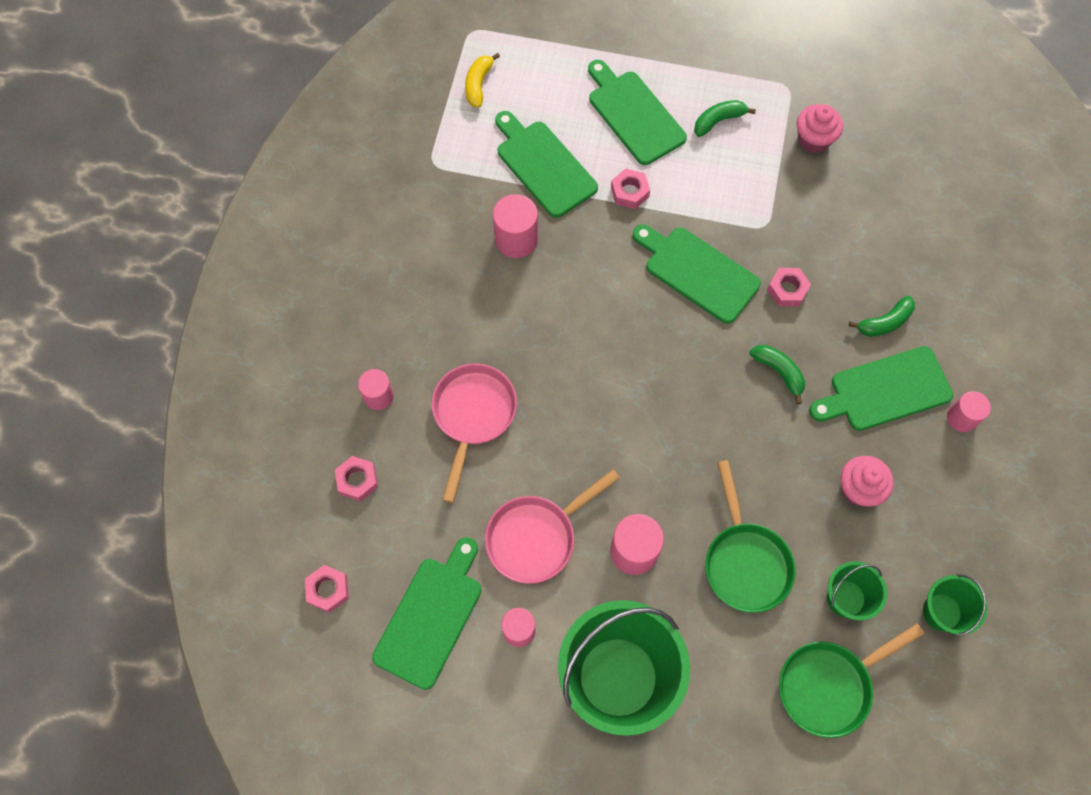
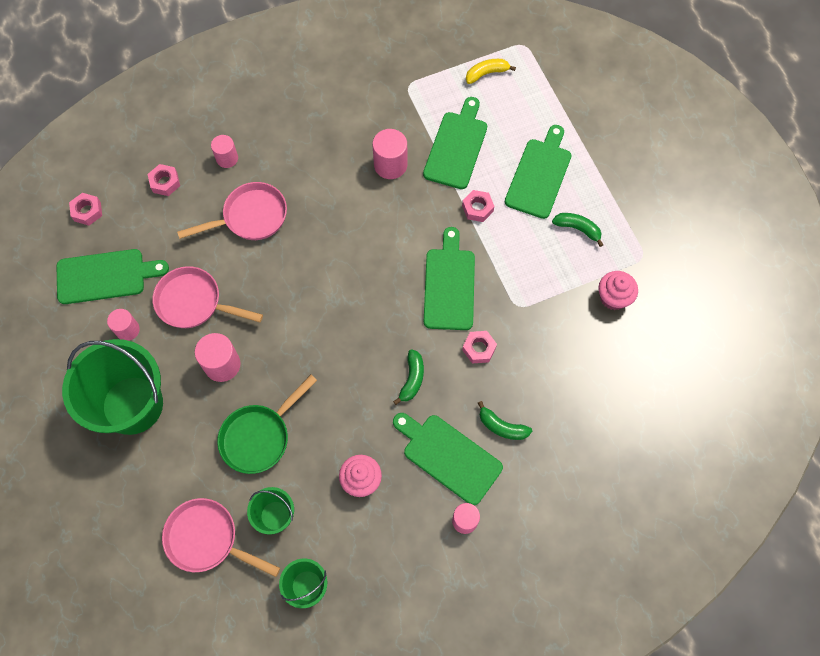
camera: 55 degrees right, 0 degrees up
(829, 685) = (207, 539): green pan -> pink pan

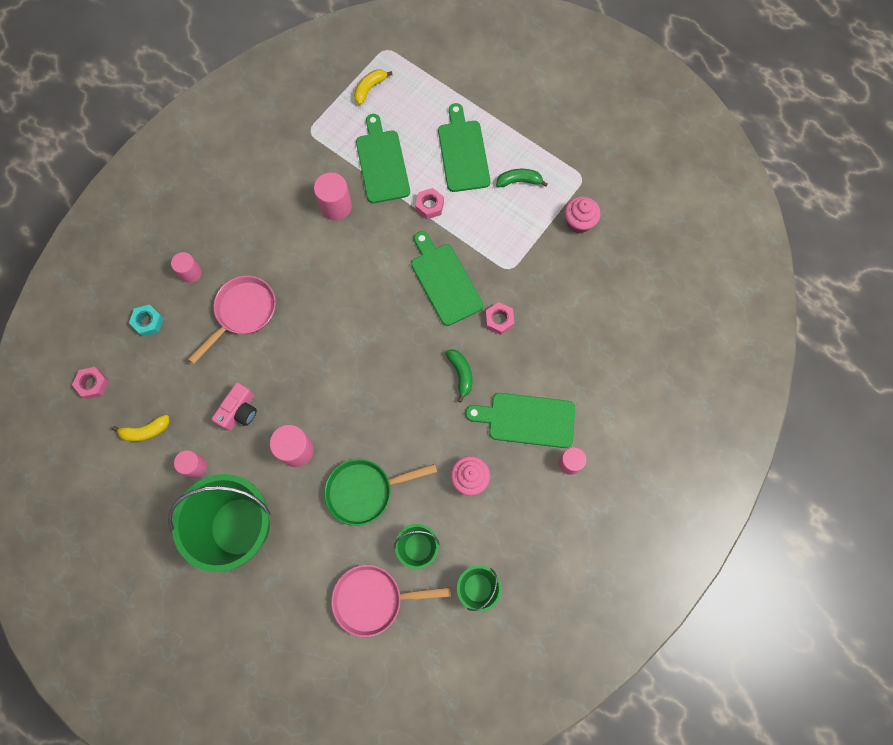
camera: 30 degrees left, 5 degrees up
(105, 276) = (146, 431): green cutting board -> yellow banana
(165, 182) = (148, 322): pink nut -> turquoise nut
(194, 303) = (239, 411): pink pan -> pink camera
(259, 436) = (365, 491): green pan -> green pan turned 60 degrees clockwise
(502, 427) = (554, 372): green banana -> none

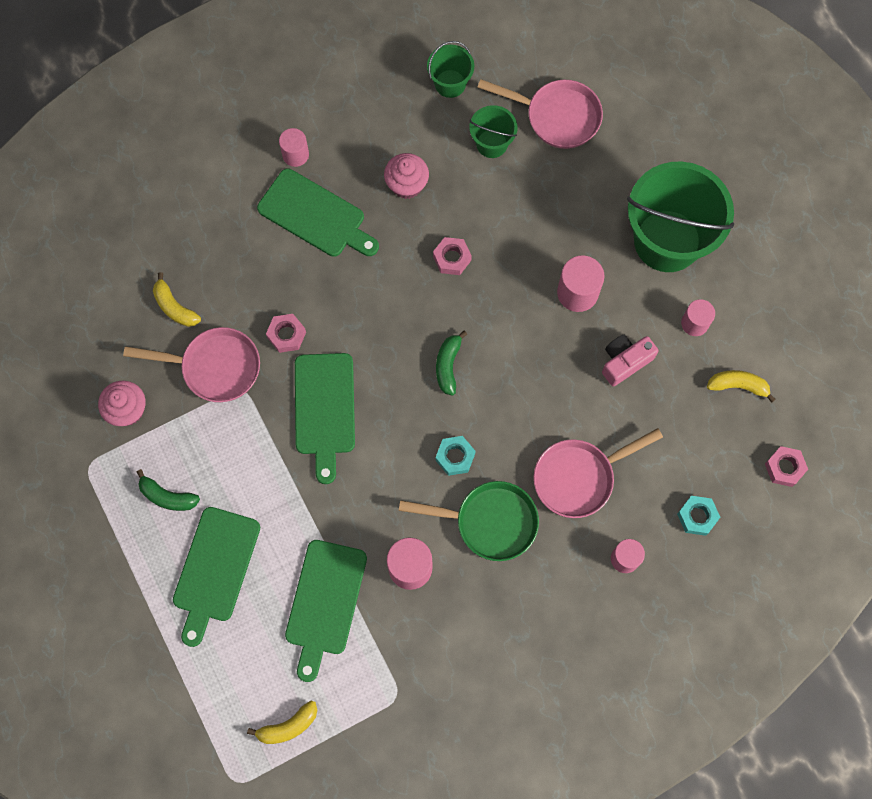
camera: 155 degrees left, 0 degrees up
(337, 288) = (455, 457): none -> turquoise nut
(365, 491) = (522, 219): green pan -> green pan (489, 522)
(429, 206) = (294, 514): pink nut -> pink nut (452, 258)
(461, 374) = (361, 294): green banana -> green banana (448, 365)
(536, 276) = (215, 367): none -> pink pan
(590, 304) = (174, 307): none -> yellow banana

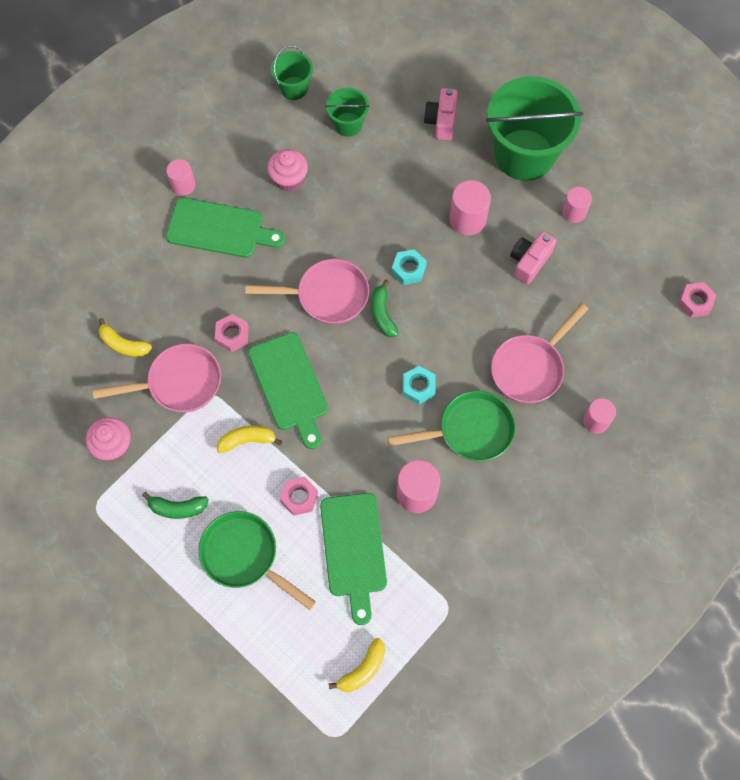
camera: 20 degrees left, 5 degrees down
(215, 569) = (244, 556): green cutting board -> green pan
(452, 258) = (351, 226): pink nut -> pink nut (299, 497)
(557, 116) = (394, 86): pink pan -> pink pan (327, 295)
(593, 172) = (441, 121): none -> pink camera
(697, 516) = (641, 366): turquoise nut -> turquoise nut (408, 269)
(738, 385) = (630, 250): yellow banana -> yellow banana (247, 440)

